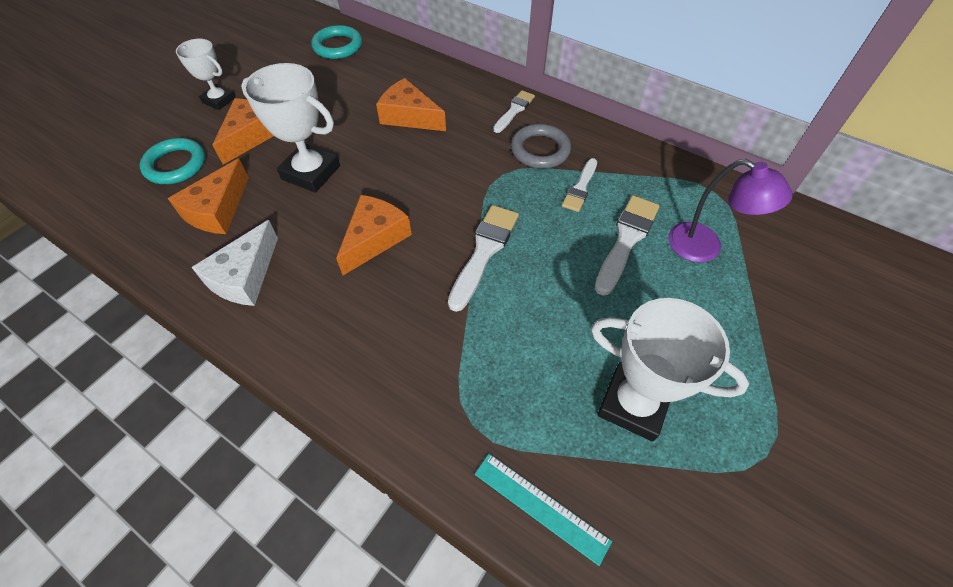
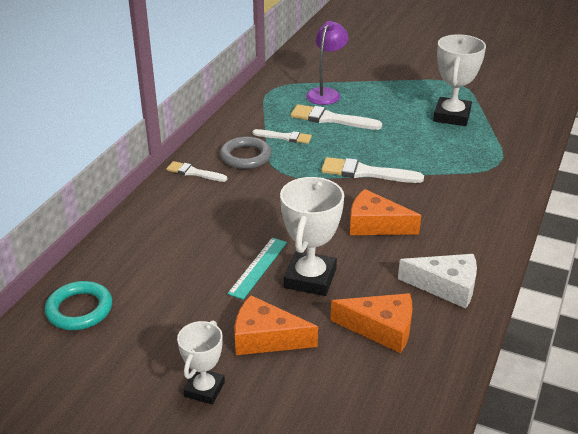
camera: 100 degrees left, 20 degrees down
(176, 165) = (329, 386): turquoise ring -> none
(409, 116) = (212, 231): orange cheese -> none
(540, 507) = (527, 140): turquoise ruler -> turquoise ruler (258, 267)

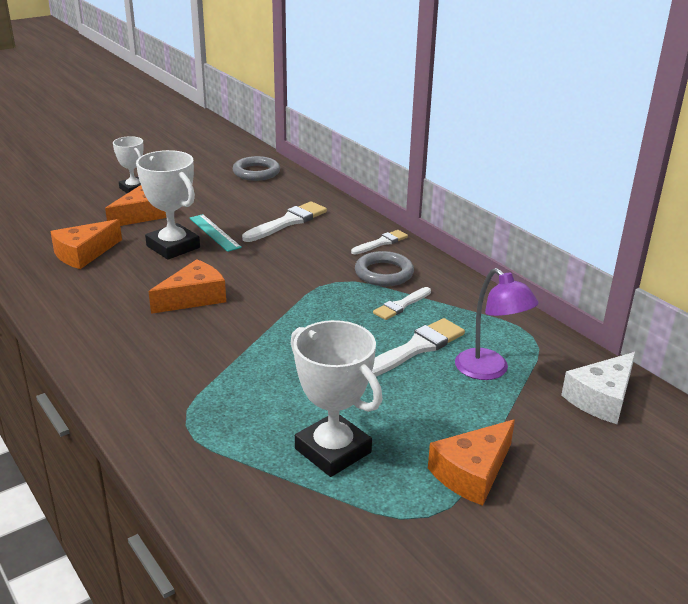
camera: 120 degrees right, 5 degrees down
(79, 309) = (256, 172): turquoise ring -> grey ring
(365, 172) = (279, 326): white brush -> white brush (288, 222)
(416, 80) = (472, 473): none -> orange cheese
(446, 286) = (76, 296): white cheese -> white cheese (601, 398)

